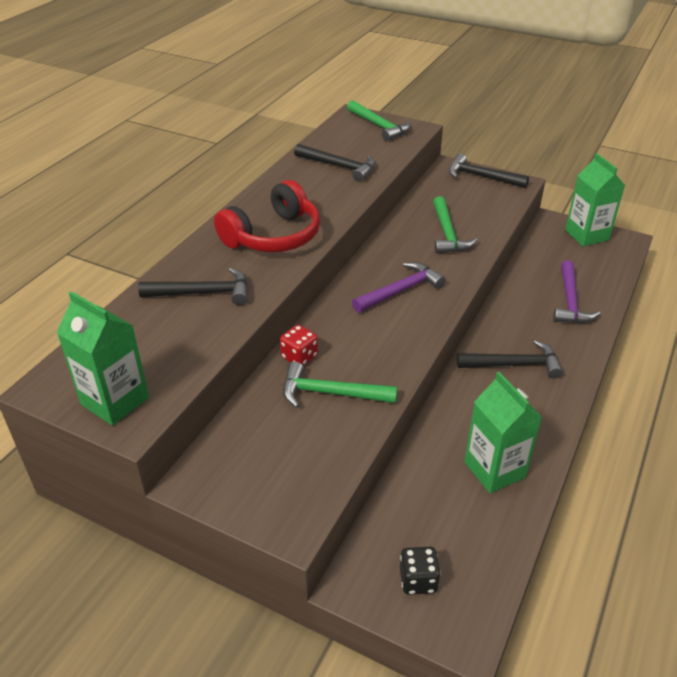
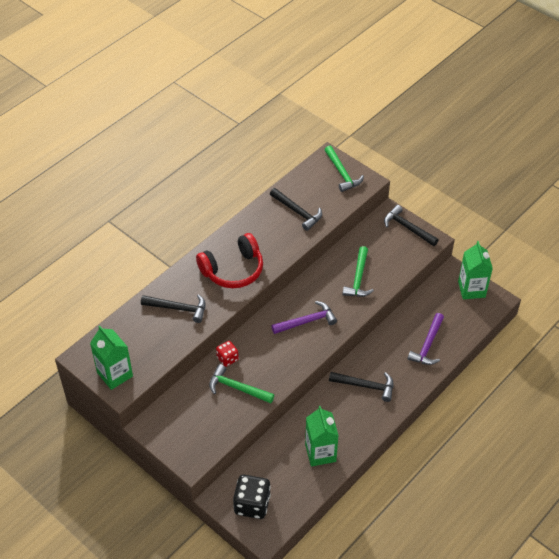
camera: 15 degrees right, 10 degrees up
(418, 580) = (252, 504): black dice -> black dice, size x1.73

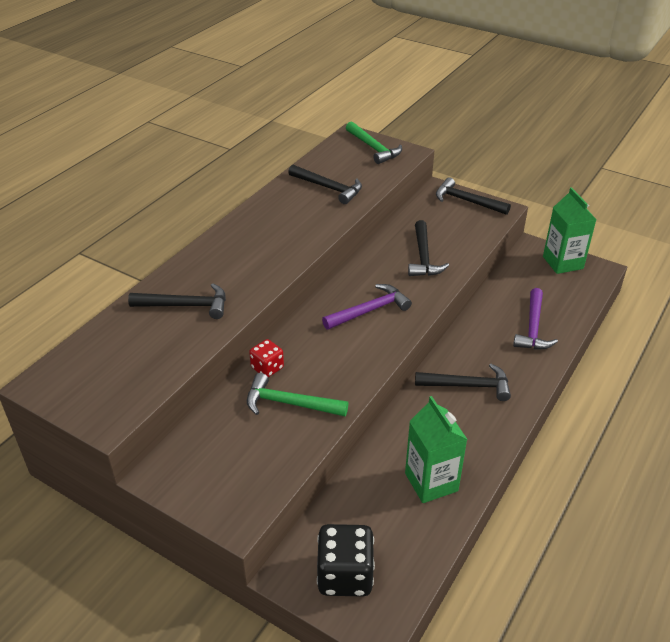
camera: 10 degrees left, 10 degrees down
(115, 374) = (96, 400): green carton -> none
(233, 270) = (257, 254): red headphones -> none
(358, 278) = (423, 257): green hammer -> black hammer

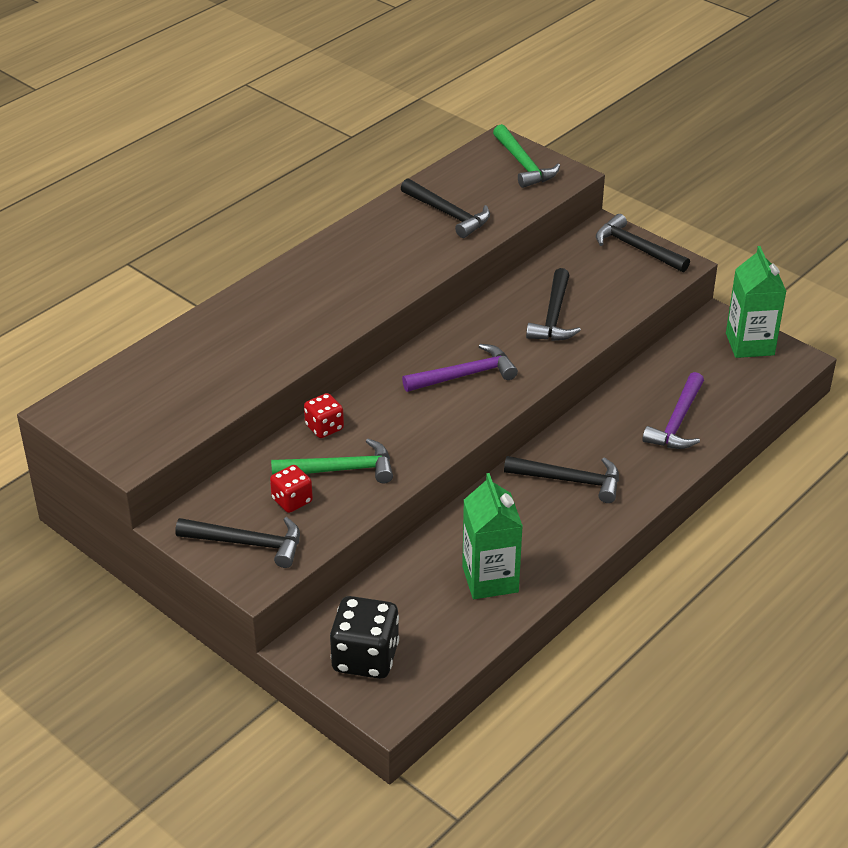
camera: 10 degrees right, 0 degrees up
(186, 305) = (239, 343): black hammer -> black hammer (248, 543)
(254, 437) = (292, 500): none -> red dice
(289, 403) = (340, 469): green hammer -> green hammer turned 150 degrees clockwise

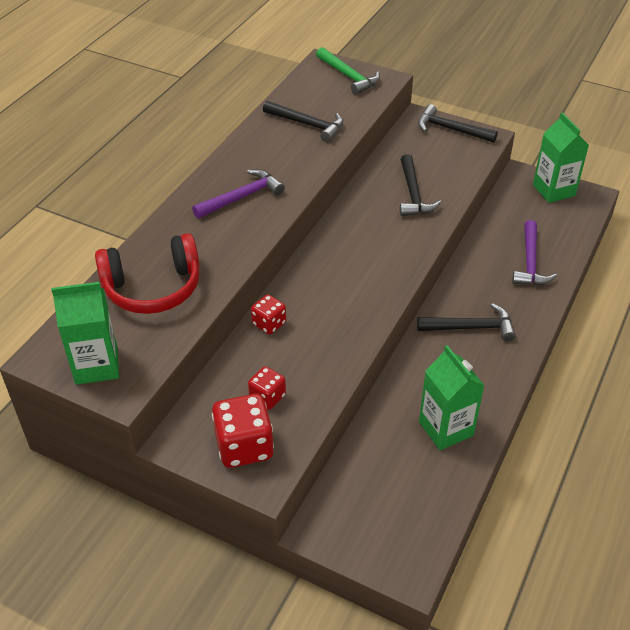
camera: 15 degrees left, 5 degrees up
(115, 428) = (96, 365): none -> green carton
(202, 362) = (153, 288): none -> red headphones
(248, 543) = (244, 446): black hammer -> red dice
(340, 469) = (298, 359): green hammer -> none
(365, 657) = (373, 526): black dice -> none
(465, 375) = (365, 256): purple hammer -> purple hammer (242, 197)

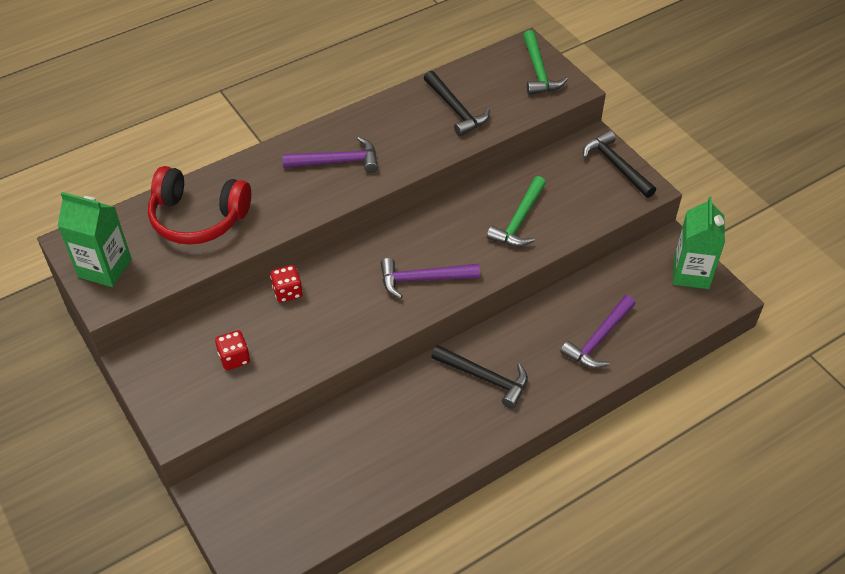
camera: 30 degrees right, 5 degrees up
(244, 446) = (183, 392): red dice -> none
(376, 267) = (423, 279): none -> purple hammer
(413, 194) = (519, 220): black hammer -> green hammer
(446, 428) = (382, 461): green carton -> none

